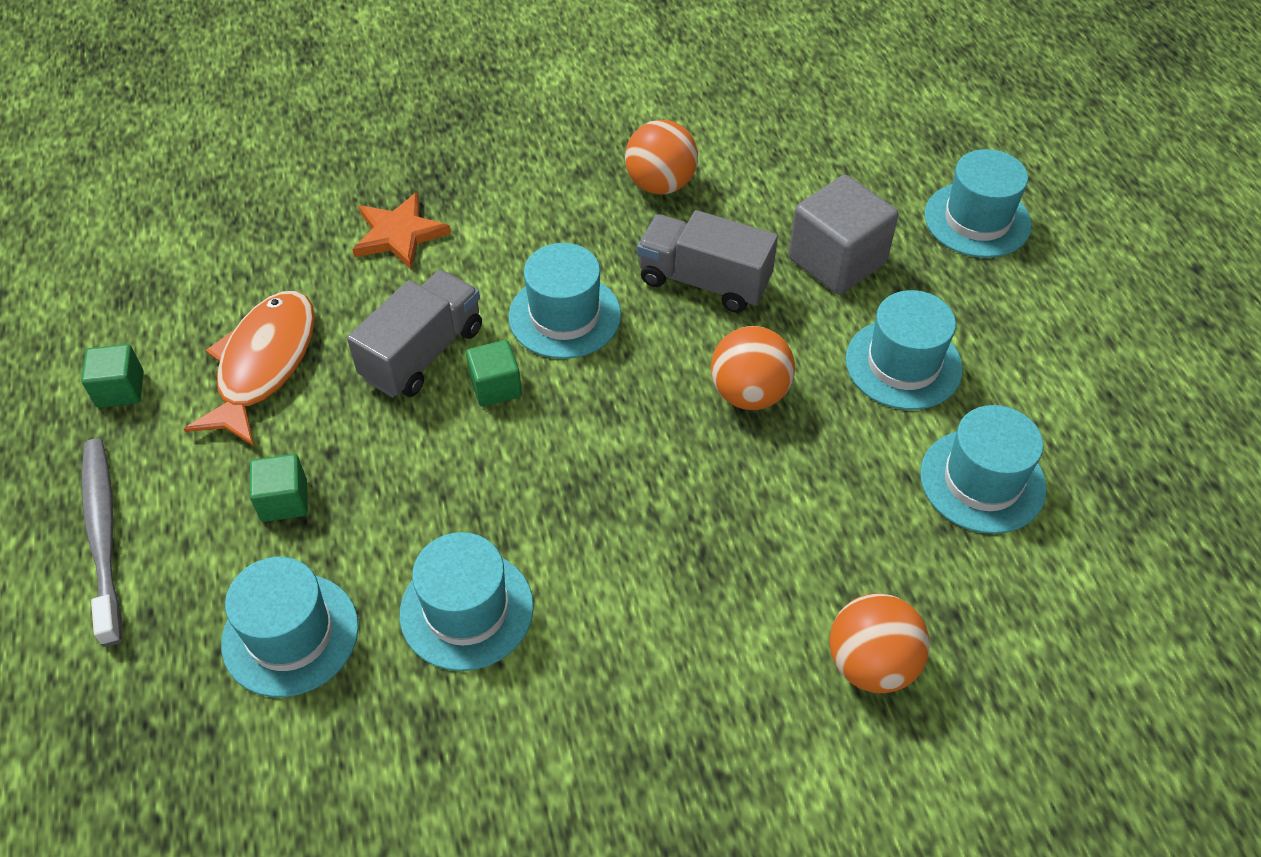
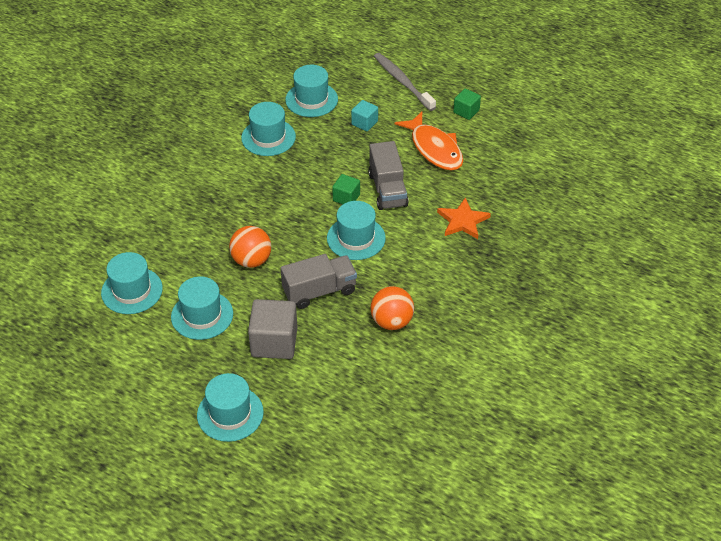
camera: 135 degrees right, 5 degrees down
(103, 535) = (402, 82): grey toothbrush -> grey toothbrush turned 150 degrees counterclockwise
(284, 500) = (364, 123): green cube -> turquoise cube
(871, 664) = (124, 207): orange ball -> none

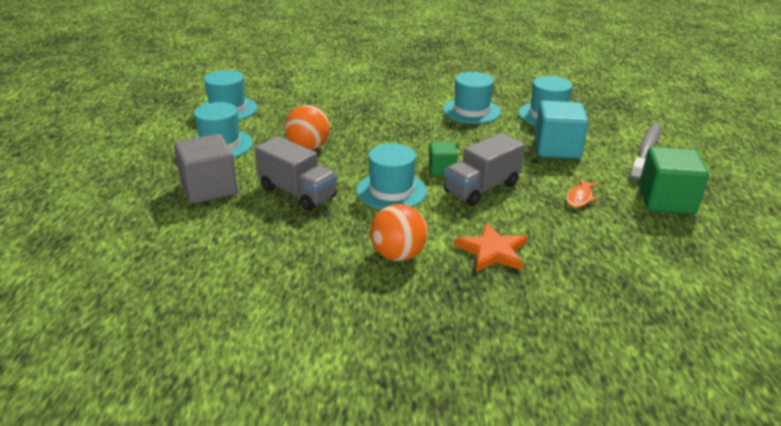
camera: 60 degrees right, 15 degrees down
(230, 413) = (101, 193): turquoise hat -> none
(364, 123) = (557, 148): turquoise cube -> turquoise cube, size x1.81
(391, 321) = (287, 249): orange ball -> orange ball (398, 255)
(434, 149) = (579, 198): orange fish -> orange fish, size x0.47
(466, 111) = (666, 201): green cube -> green cube, size x1.81

